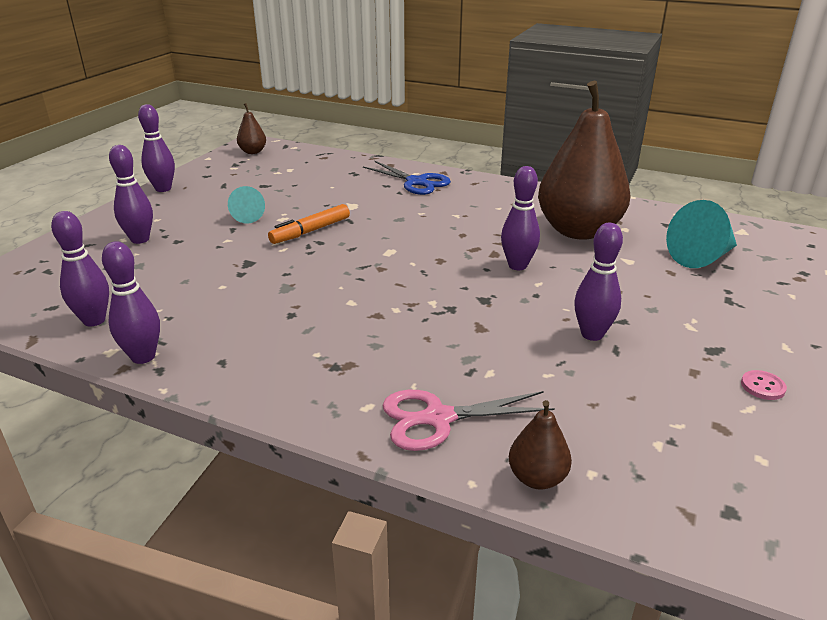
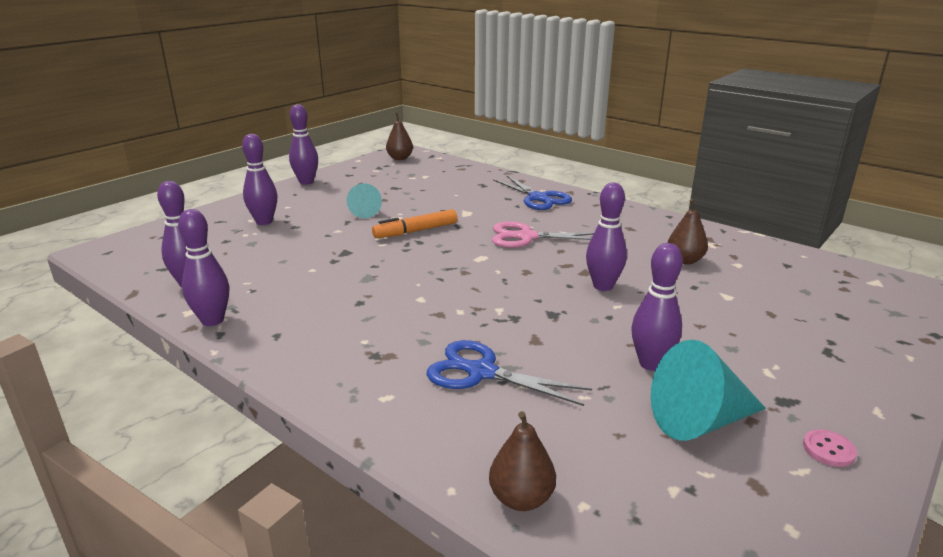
camera: 15 degrees right, 5 degrees down
(438, 418) = (449, 420): pink scissors -> pink scissors (526, 237)
(446, 367) = (481, 372): none -> blue scissors
(578, 231) = (684, 260): brown pear -> brown pear, size x0.42
(701, 257) = (814, 303): turquoise cone -> turquoise cone (699, 421)

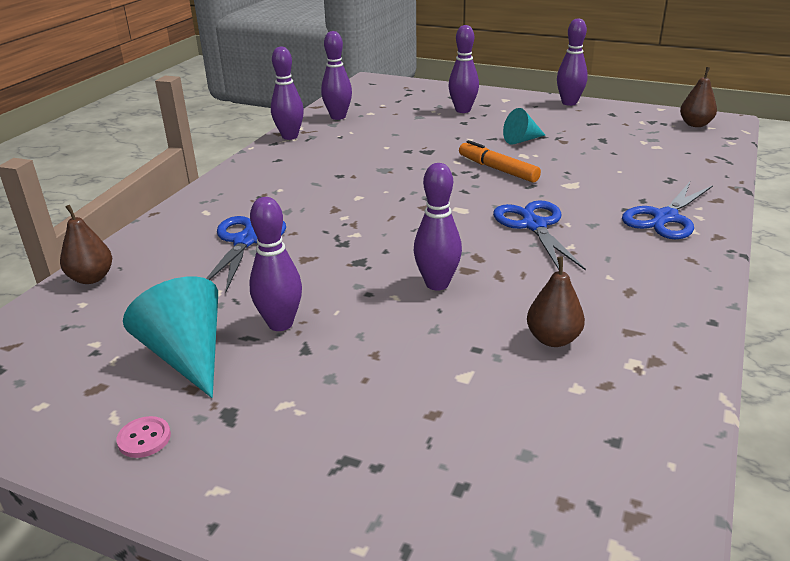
camera: 75 degrees right, 5 degrees up
(526, 237) = (534, 225): pink scissors -> blue scissors

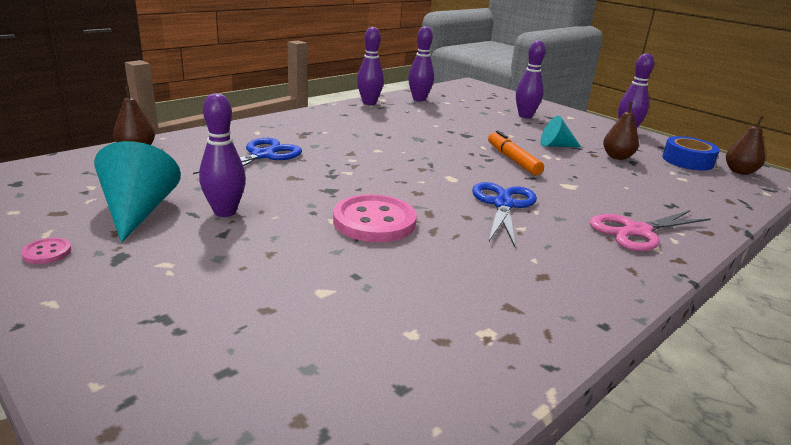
camera: 20 degrees right, 5 degrees down
(437, 284) = (374, 221): purple bowling pin -> pink button
(553, 339) = (430, 289): brown pear -> brown pear (617, 157)
(646, 124) = (687, 161): none -> blue tape
(665, 218) = (637, 231): blue scissors -> pink scissors

